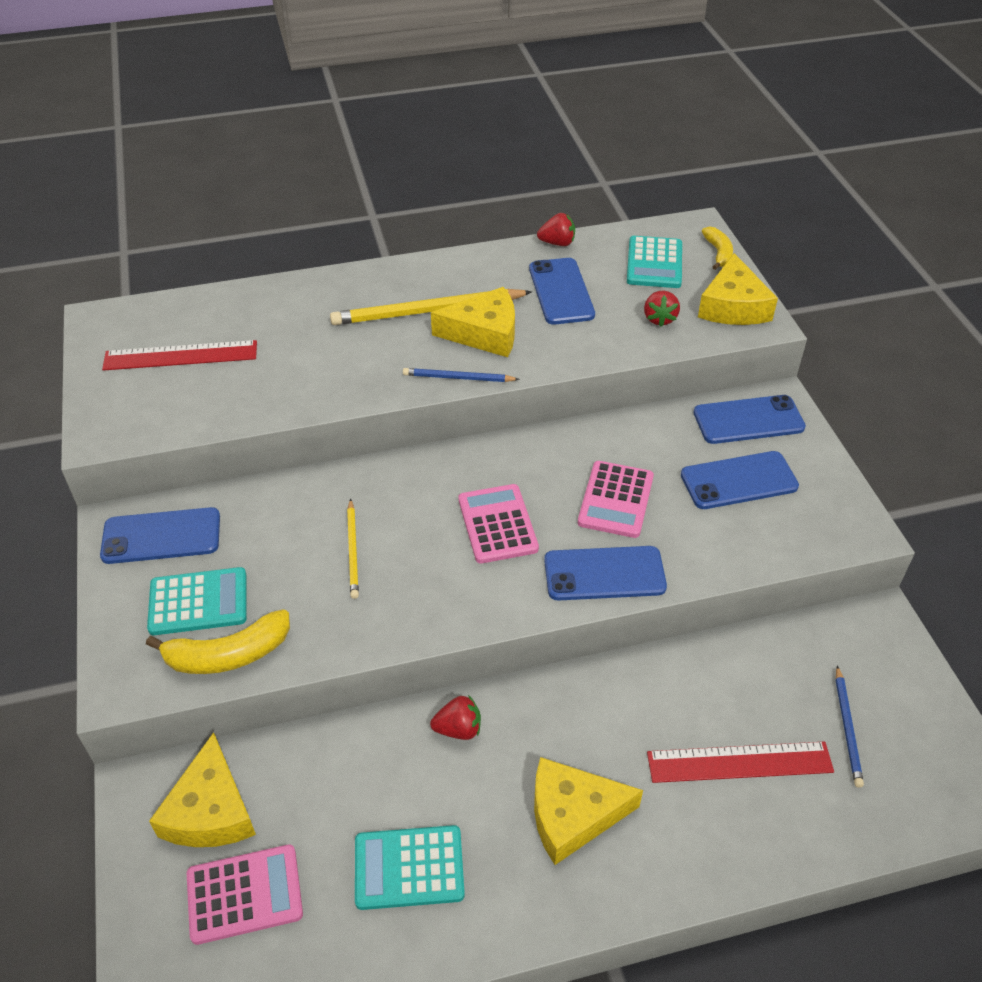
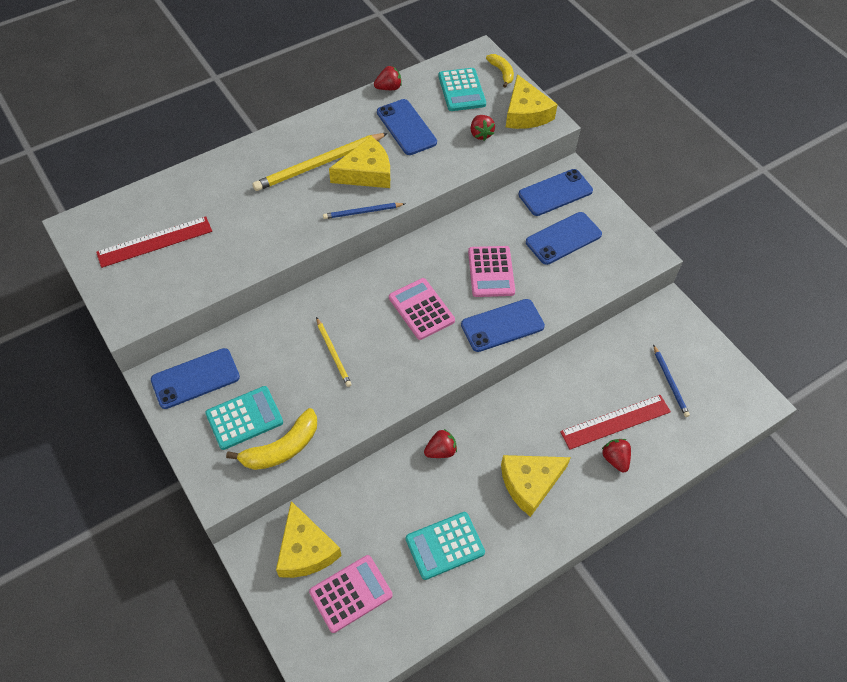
camera: 20 degrees left, 10 degrees up
(720, 818) = (615, 459): none -> red strawberry

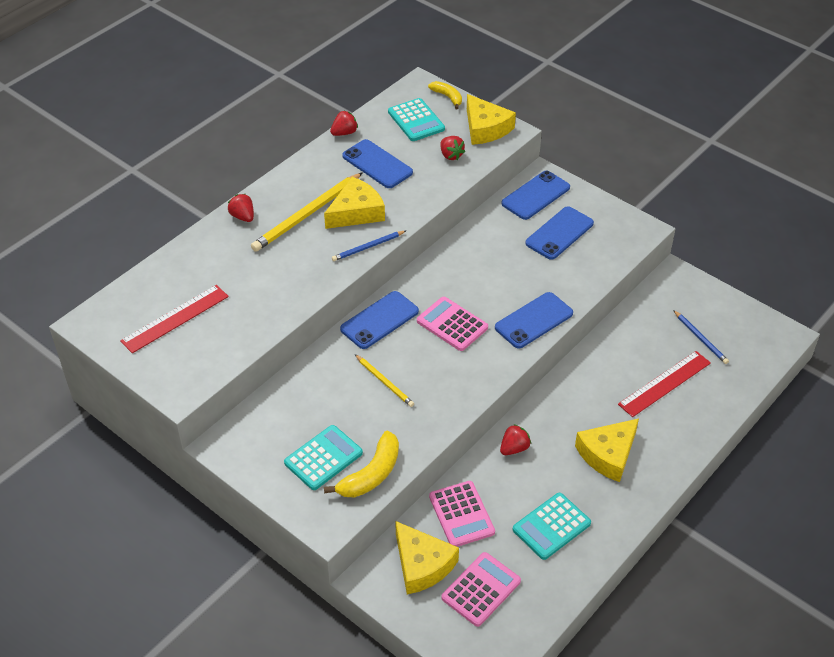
camera: 15 degrees left, 10 degrees down
(195, 378) = (259, 436): blue phone -> blue phone (379, 320)
(491, 272) = (504, 277): pink calculator -> pink calculator (461, 514)
(615, 459) = (676, 415): red strawberry -> red strawberry (243, 216)

